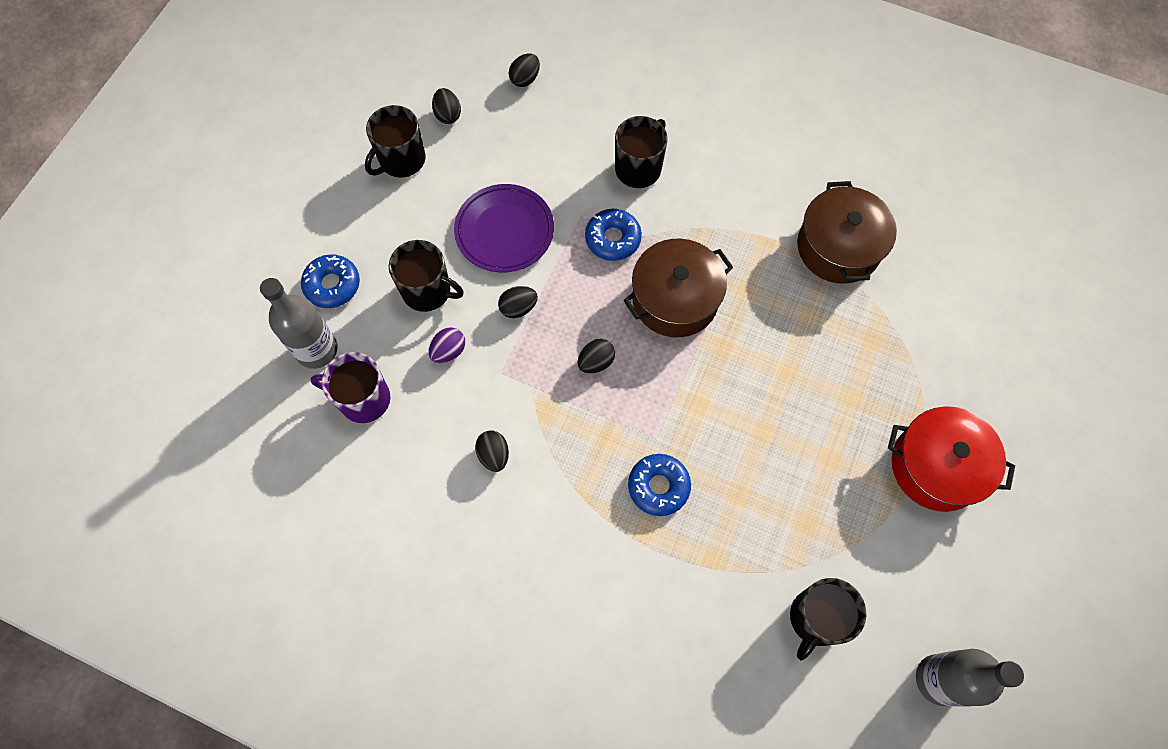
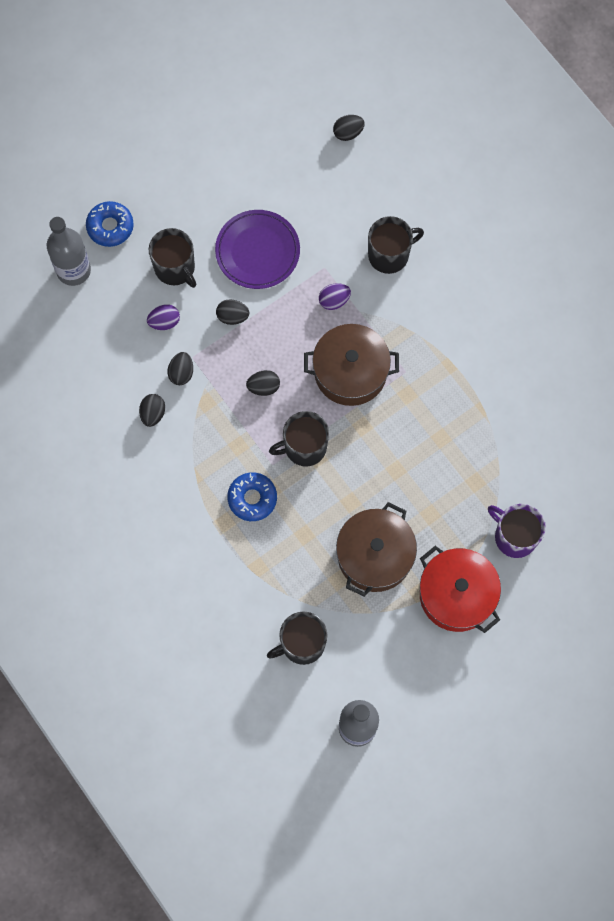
camera: 30 degrees right, 5 degrees up
(363, 399) = (86, 324): purple mug -> purple mug (514, 536)
(401, 160) = (214, 152): black mug -> black mug (304, 447)
(448, 115) = (270, 132): black egg -> black egg (181, 373)
(613, 239) = (334, 300): blue donut -> purple egg
(838, 247) = (500, 399): brown pot -> brown pot (375, 555)

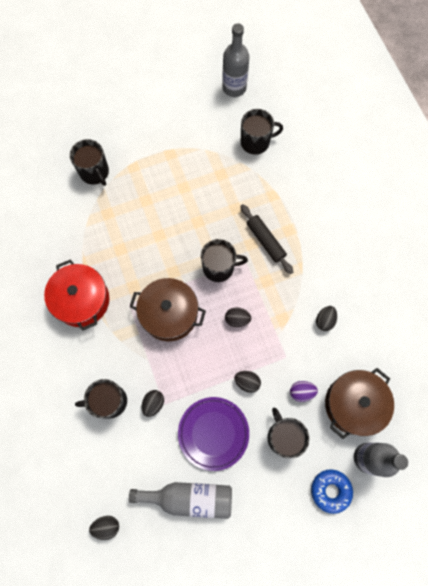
camera: 165 degrees left, 0 degrees up
(181, 373) = (296, 346): black egg -> black egg (153, 403)
(252, 498) = (265, 241): blue donut -> black rolling pin
(266, 181) = (189, 497): none -> grey bottle
(334, 300) = (164, 374): purple egg -> none
(375, 555) = (192, 183): brown pot -> brown pot (353, 404)
(457, 595) = (146, 146): red pot -> red pot (82, 300)
(514, 536) = (95, 172): purple mug -> black mug

